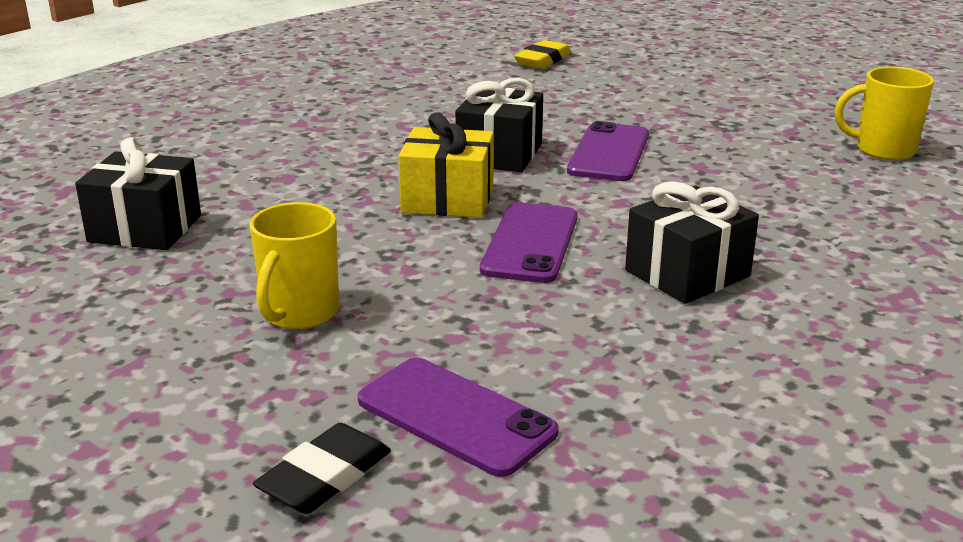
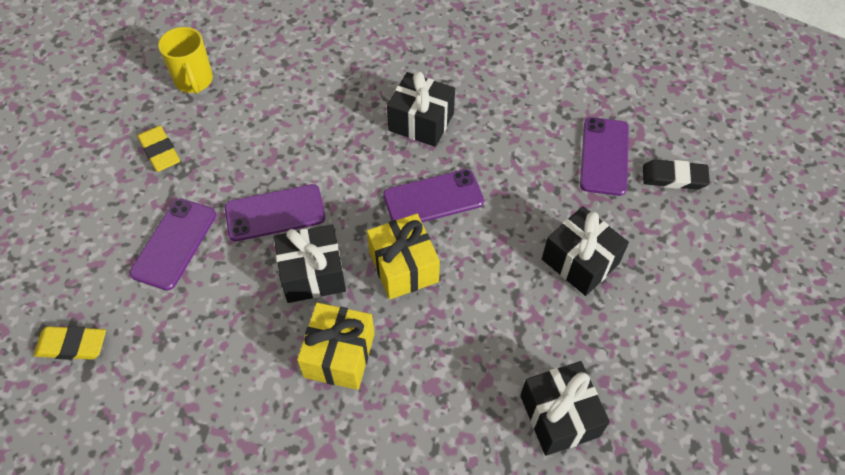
camera: 120 degrees left, 30 degrees up
(299, 313) = (580, 261): yellow mug -> black gift
(385, 146) = (339, 355): none -> yellow gift
(616, 106) = (174, 244): none -> purple phone
(763, 117) = (160, 151): none -> yellow eraser

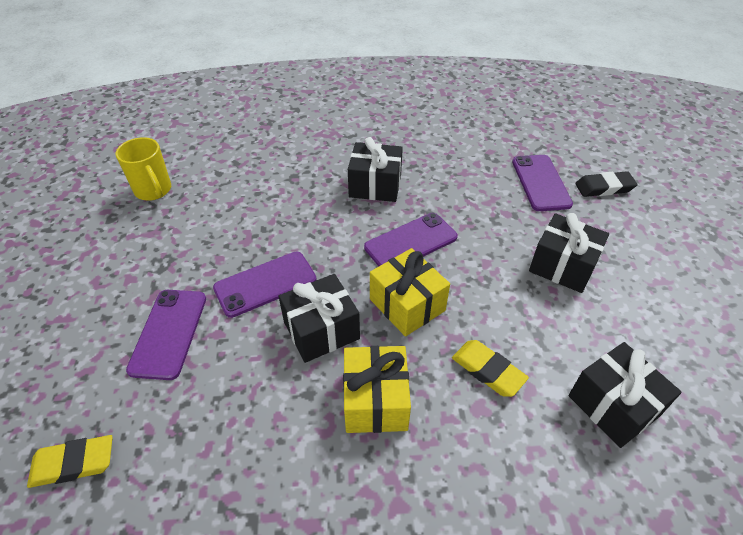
camera: 15 degrees left, 10 degrees down
(160, 151) = (133, 254): yellow eraser -> yellow eraser (488, 370)

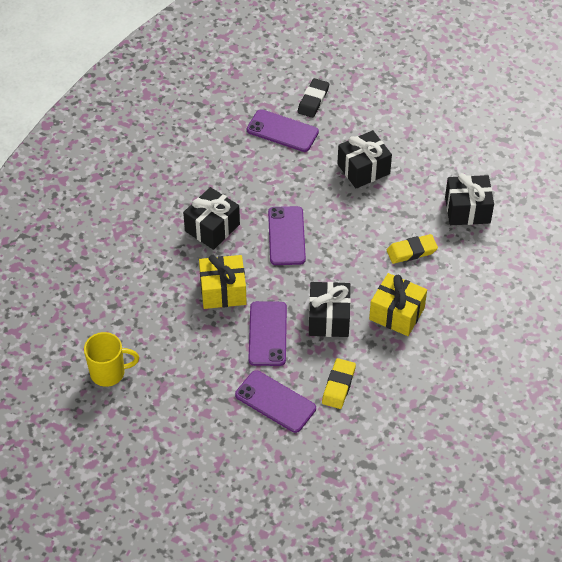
camera: 60 degrees left, 5 degrees up
(73, 463) = (345, 473): yellow eraser -> yellow eraser (338, 385)
(407, 305) = (339, 265): yellow gift -> yellow gift (223, 291)

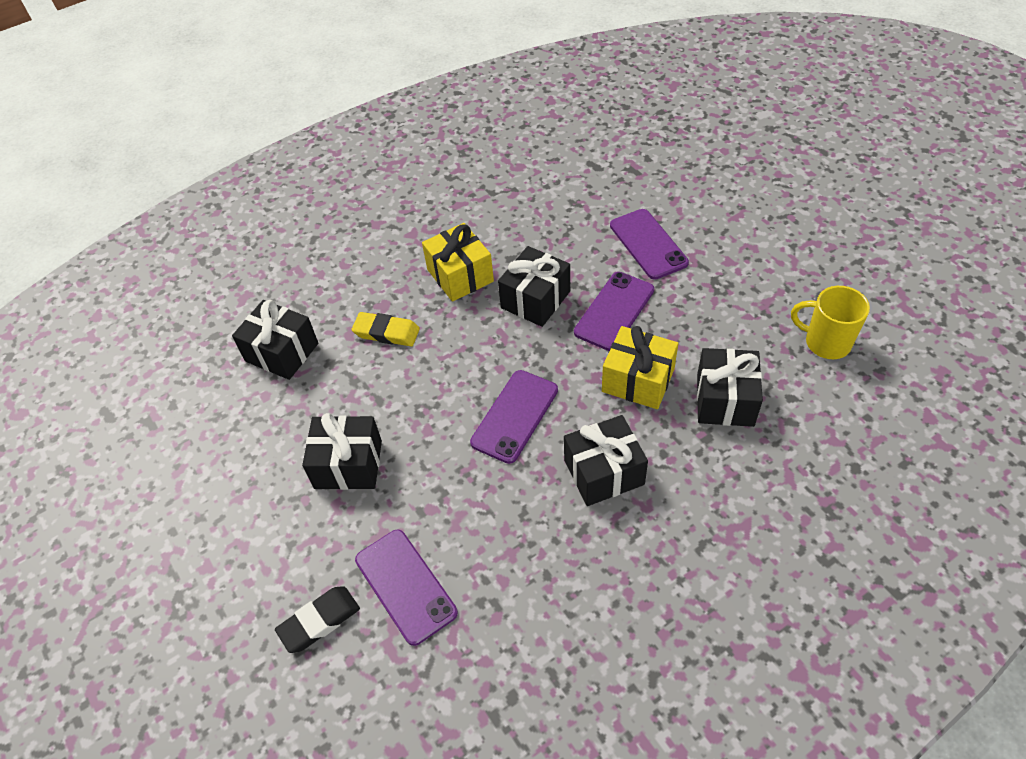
camera: 145 degrees left, 0 degrees up
(160, 302) = (725, 400): none -> black gift
(338, 385) = (573, 234): yellow eraser -> none

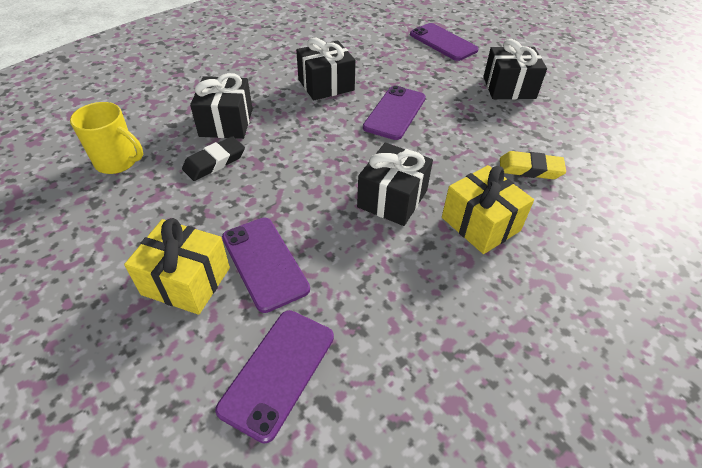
camera: 170 degrees right, 5 degrees down
(282, 352) = (617, 153): black gift -> none
(319, 621) = (485, 32): black eraser -> black eraser (214, 162)
(614, 311) = (311, 188): purple phone -> purple phone (278, 372)
(638, 380) = (295, 135): yellow gift -> yellow gift (186, 281)

